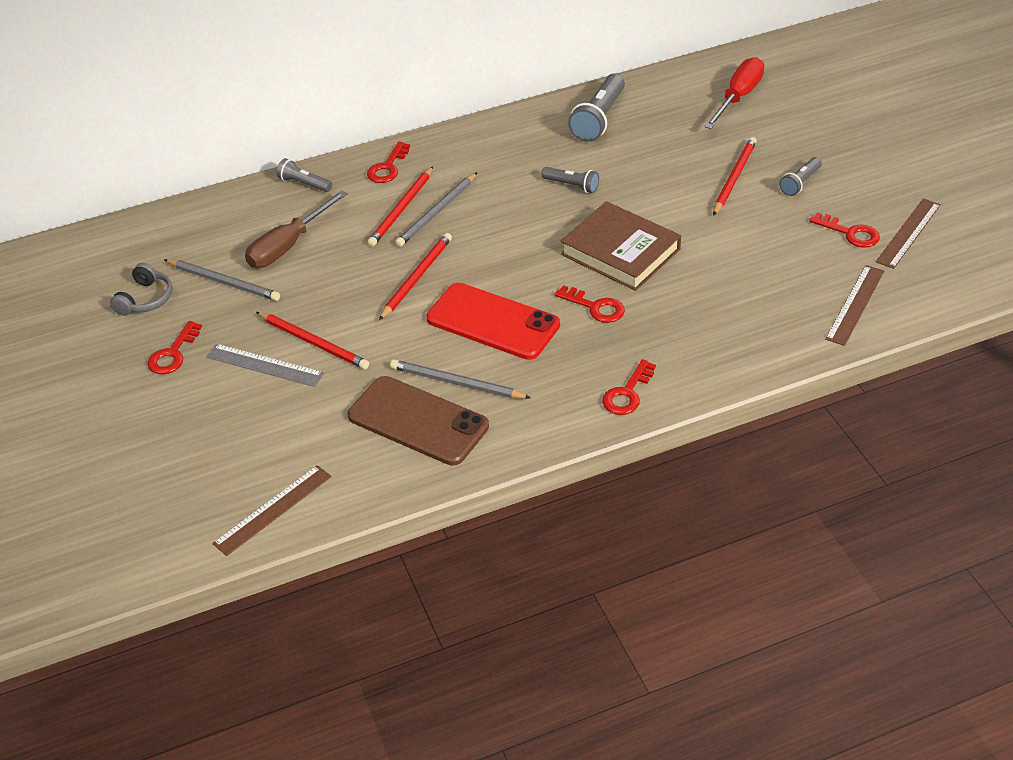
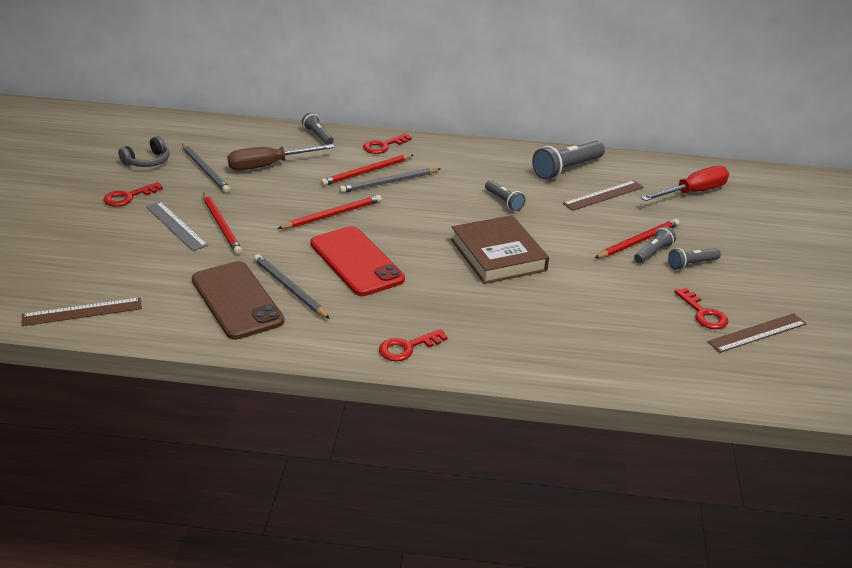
camera: 25 degrees right, 10 degrees down
(595, 307) = (442, 282): red key -> none
(757, 185) = (653, 253): none -> grey flashlight
(855, 304) = (659, 364): brown ruler -> brown ruler (603, 195)

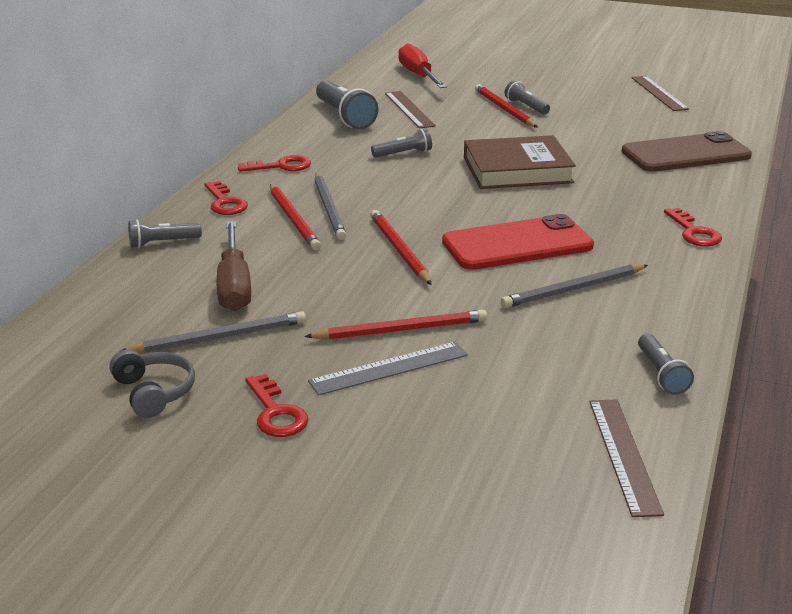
camera: 75 degrees left, 5 degrees down
(236, 300) = (599, 326): brown phone -> brown phone (686, 154)
(691, 264) = (549, 96): grey flashlight -> grey flashlight (661, 374)
(703, 313) = (630, 105): red key -> red key (281, 166)

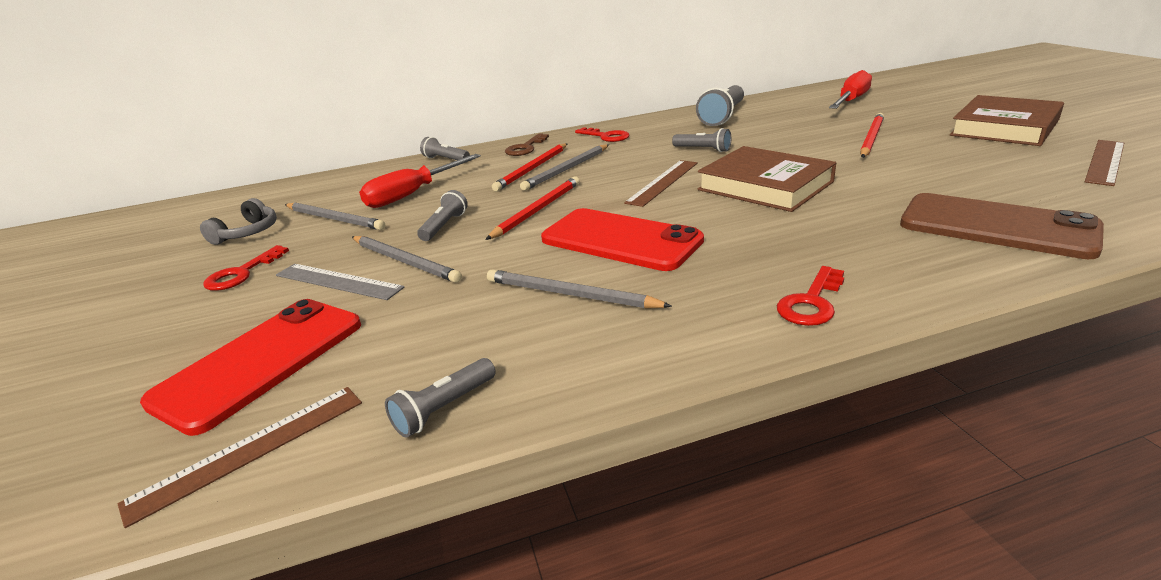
camera: 55 degrees right, 0 degrees up
(225, 203) = (525, 148): red key -> brown key
(234, 285) = (413, 194): brown screwdriver -> red screwdriver
(401, 330) = (405, 261): red pencil -> grey pencil
(409, 109) = (784, 121): brown ruler -> brown ruler (663, 182)
(494, 431) = (261, 362): none -> red phone
(526, 107) = (899, 141): grey flashlight -> grey flashlight (444, 226)
(567, 79) = (1004, 128): none -> brown book

